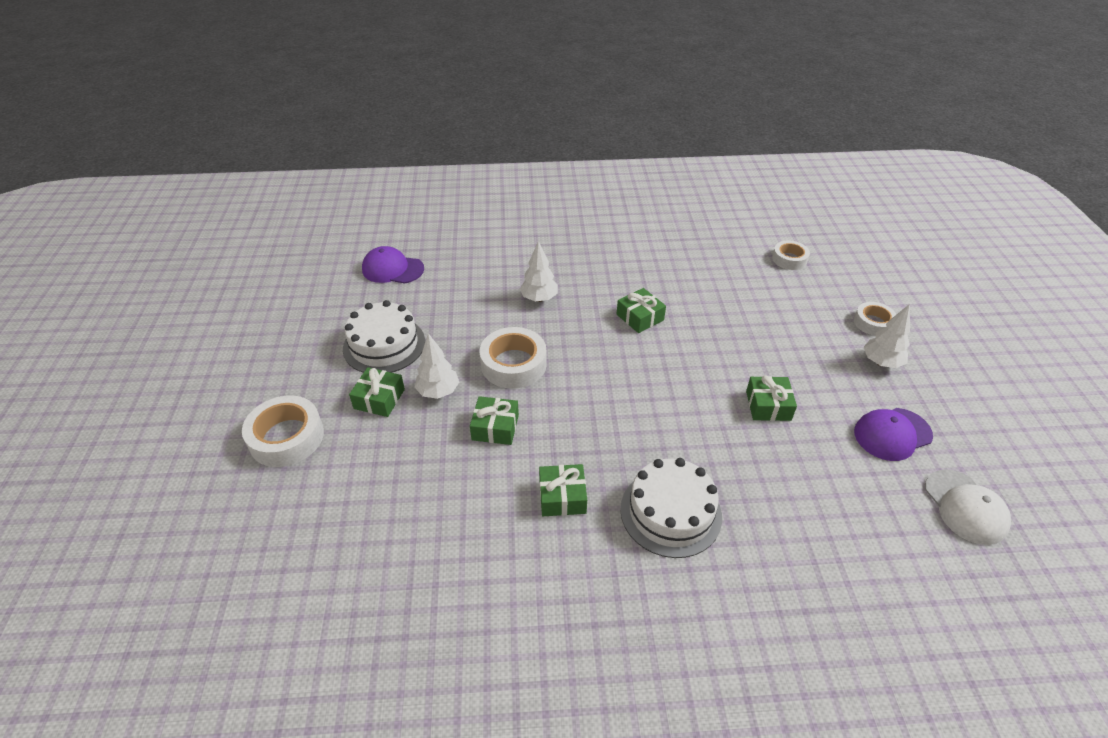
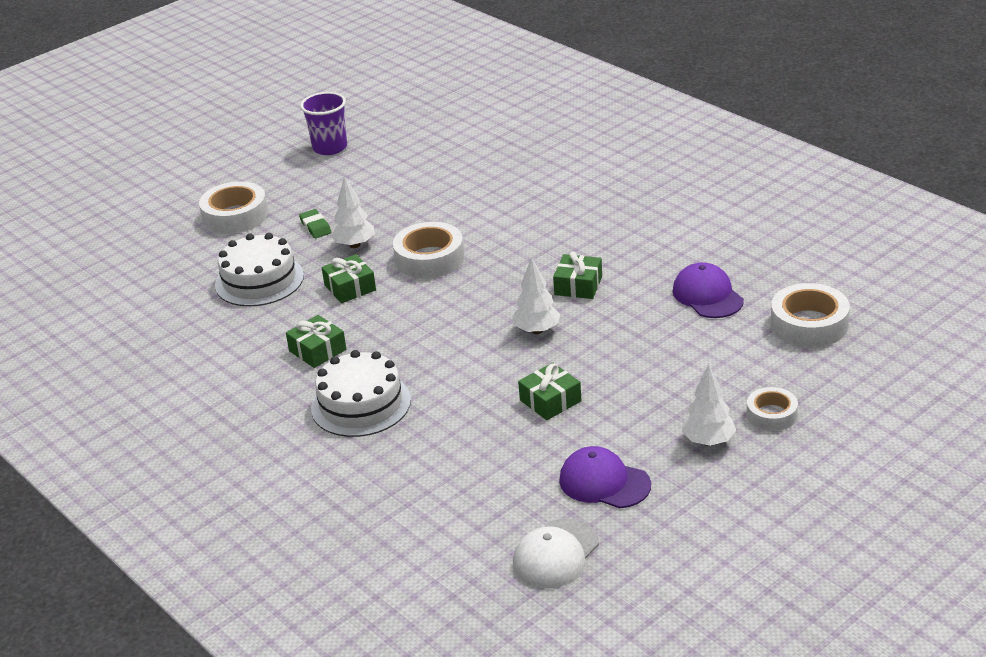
camera: 55 degrees right, 10 degrees down
(279, 329) = (330, 148): none -> purple cup
(379, 399) = (315, 227): green gift -> green eraser
(384, 345) = (373, 195): white cake -> white cake (259, 280)
(392, 269) = (465, 146): purple cap -> purple cap (707, 295)
(539, 298) = (529, 227): white tree -> white tree (537, 330)
(789, 259) = (809, 324): white tape -> white tape, size x1.64

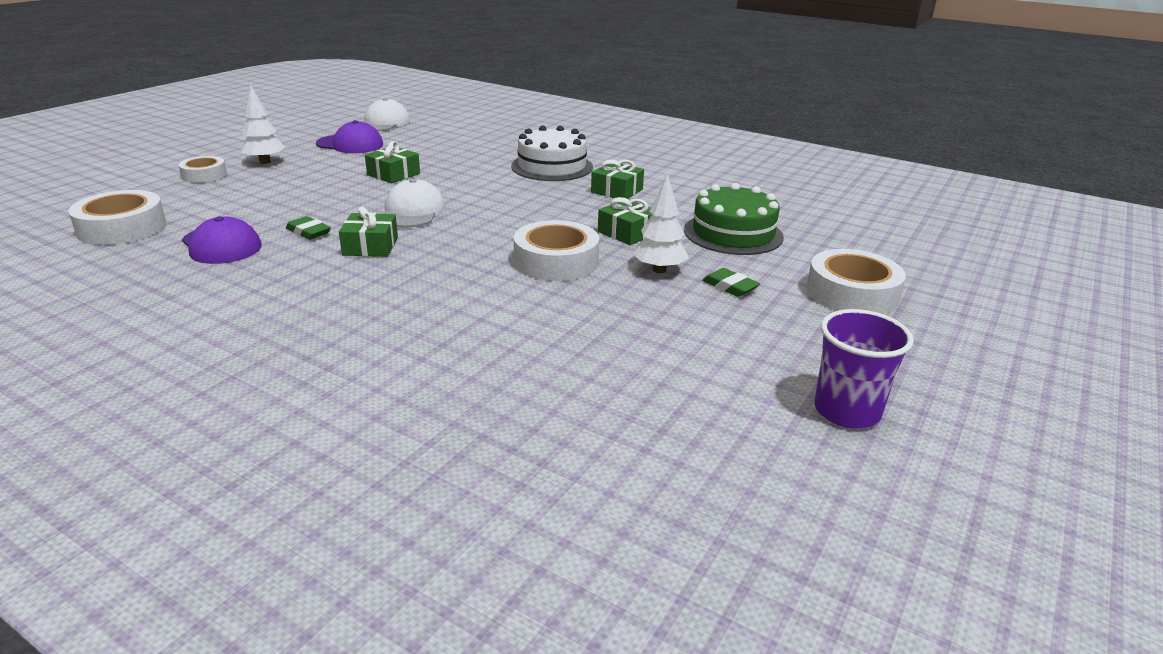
camera: 160 degrees right, 5 degrees down
(259, 280) = (733, 233): white cake -> green cake
(537, 330) = (412, 211): white tree -> white cap
(634, 307) = (308, 232): none -> green eraser

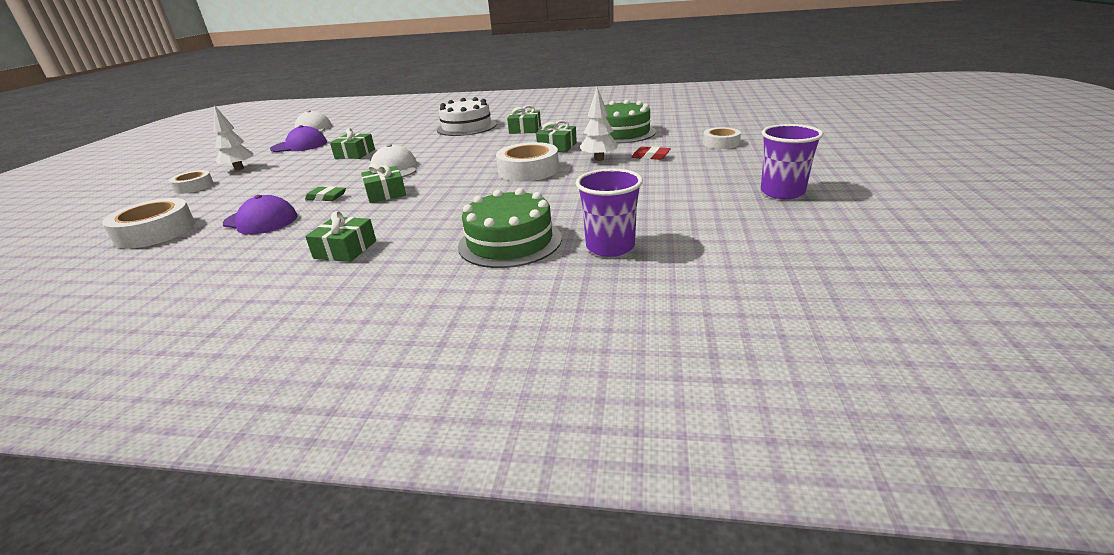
camera: 20 degrees left, 0 degrees up
(260, 315) = (345, 249): none -> green gift
(429, 368) = (510, 242): none -> green cake
(531, 419) = (610, 247): none -> purple cup
(730, 286) = (650, 156): green eraser -> red eraser
(852, 293) = (721, 143): white tape -> white tape, size x0.61

